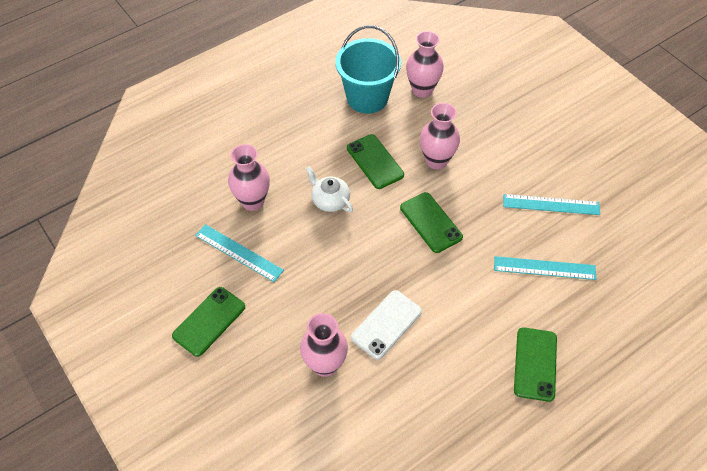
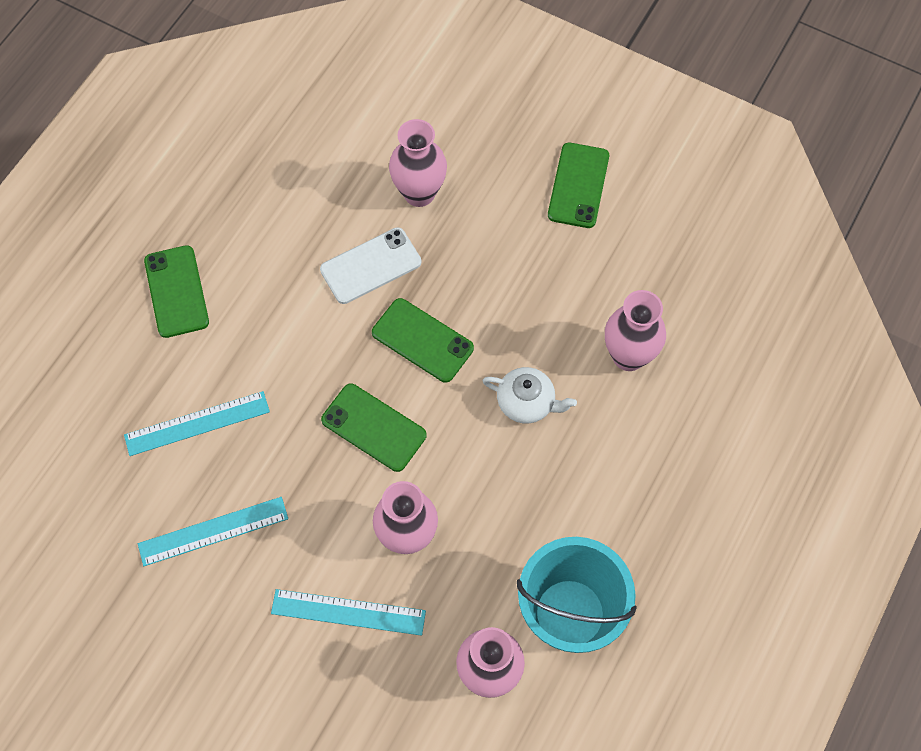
camera: 155 degrees right, 10 degrees up
(238, 253) = (599, 279): turquoise ruler -> turquoise ruler (348, 612)
(375, 161) = (497, 494): green phone -> green phone (422, 340)
(386, 324) = (371, 266): white phone -> white phone turned 45 degrees clockwise

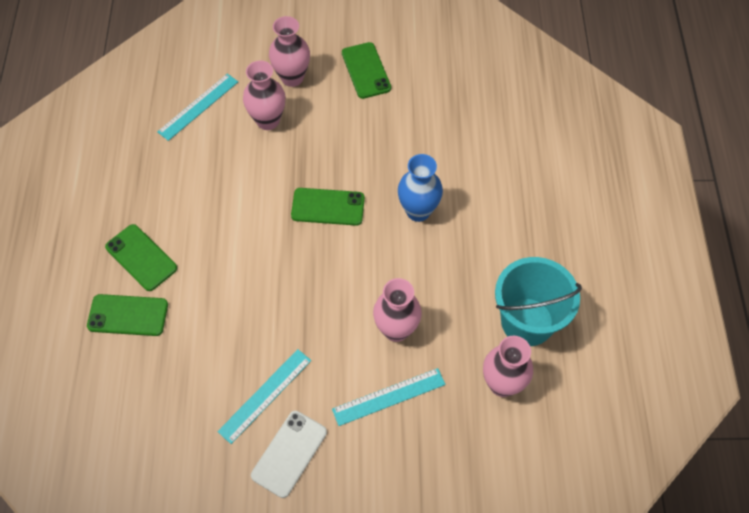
camera: 30 degrees left, 5 degrees down
(197, 423) = (209, 333): turquoise ruler -> turquoise ruler (198, 106)
(371, 266) = (264, 179): white phone -> white phone (289, 453)
(373, 427) = (331, 275): green phone -> green phone (128, 315)
(527, 402) = (418, 211): white teapot -> blue vase
(628, 356) = (462, 153): pink vase -> pink vase (292, 78)

